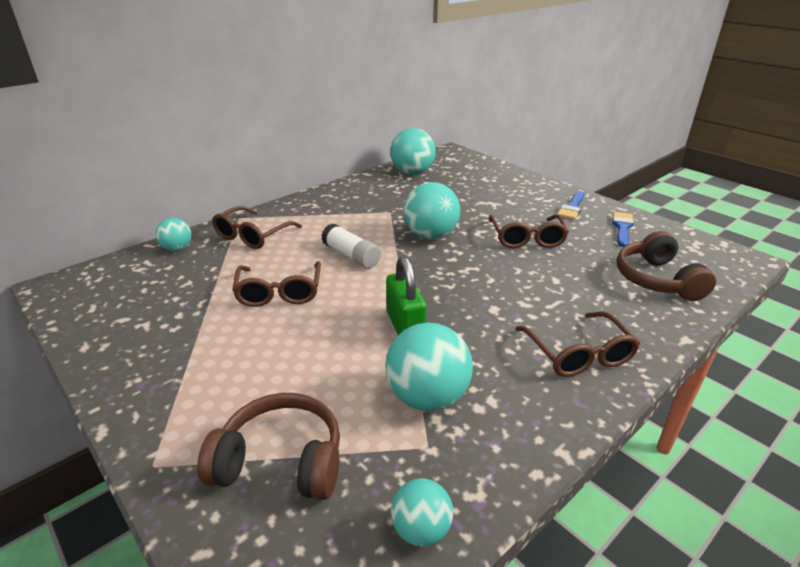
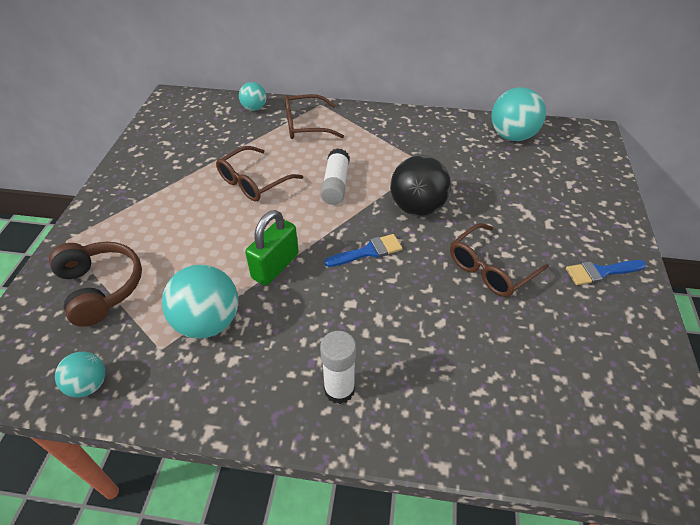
camera: 50 degrees right, 15 degrees up
(430, 236) = (417, 208): turquoise ball -> black ball
(578, 354) = (339, 389): brown glasses -> white glue stick
(622, 227) = (612, 331): blue brush -> blue brush (368, 251)
(657, 280) = (532, 403): brown headphones -> none

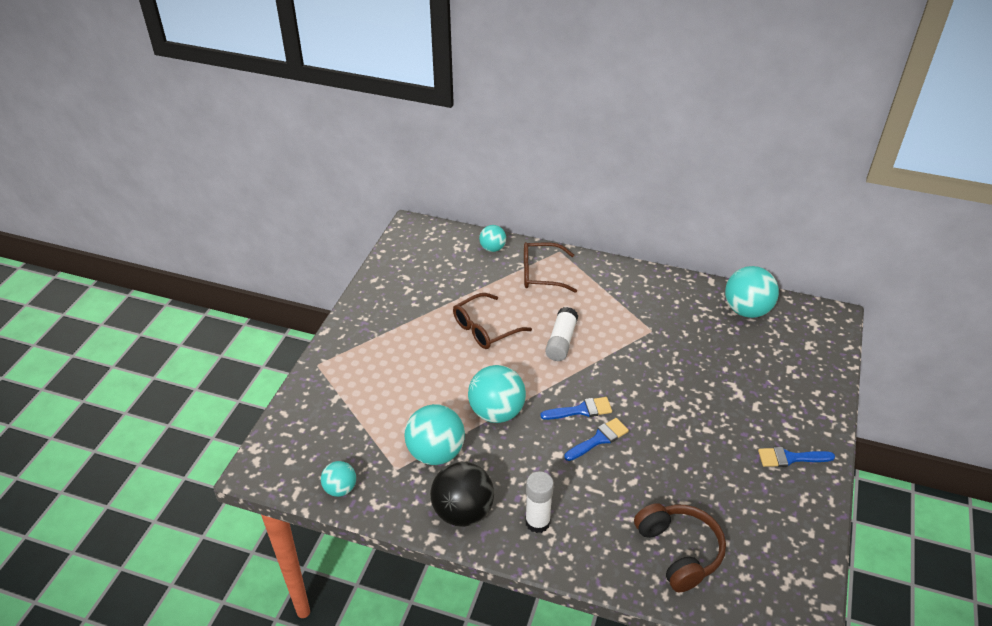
camera: 10 degrees right, 5 degrees down
(101, 288) = (348, 411): brown headphones -> brown headphones (679, 551)
(275, 266) = (496, 412): green padlock -> turquoise ball
(394, 280) = (599, 439): none -> blue brush
(417, 208) = (634, 374): black ball -> black ball (463, 512)
(490, 268) = (689, 441): brown glasses -> none

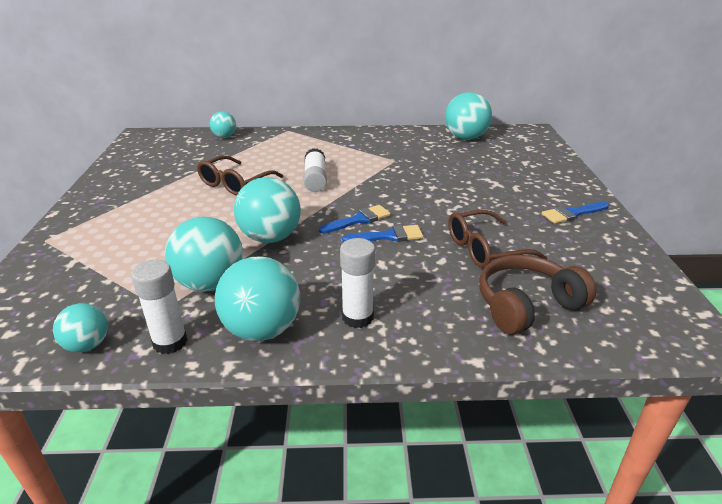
camera: 20 degrees left, 10 degrees down
(396, 503) = (170, 342): none -> white glue stick
(463, 512) = (262, 329): black ball -> turquoise ball
(541, 274) = (277, 144): brown glasses -> brown glasses (485, 249)
(599, 439) = (388, 236): blue brush -> blue brush turned 45 degrees clockwise
(679, 551) = (526, 305): brown headphones -> brown headphones turned 75 degrees counterclockwise

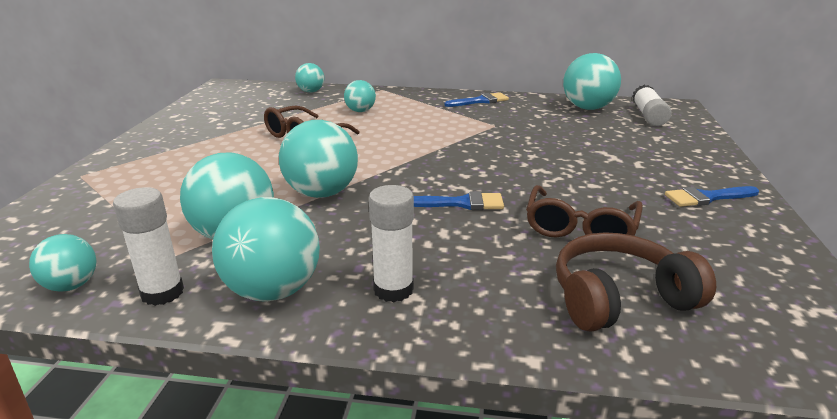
camera: 10 degrees right, 5 degrees down
(276, 154) = (360, 111): none -> turquoise ball
(315, 179) = (395, 138): white glue stick -> white glue stick (648, 115)
(359, 220) = (432, 183): blue brush -> blue brush (480, 101)
(485, 249) = (580, 228): brown glasses -> brown glasses turned 60 degrees counterclockwise

